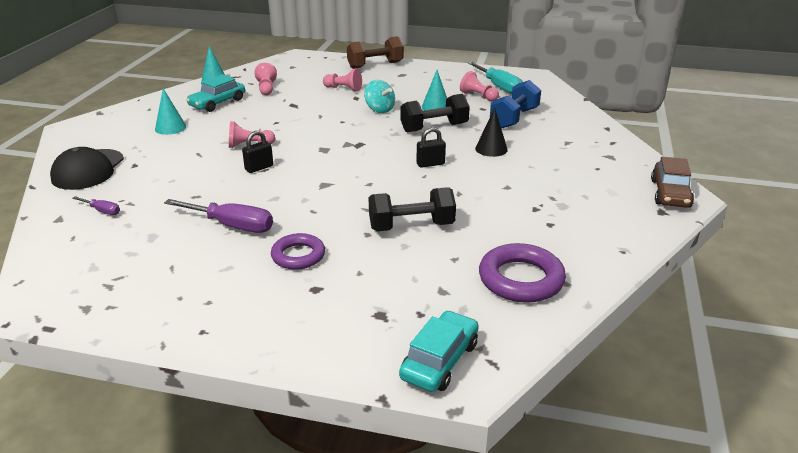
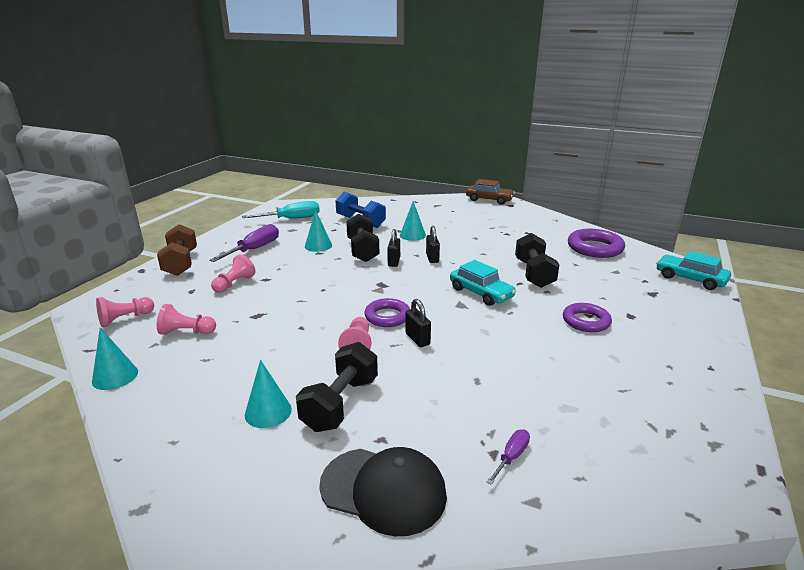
camera: 80 degrees left, 5 degrees down
(174, 148) = (340, 404): none -> black dumbbell
(217, 103) = (205, 371): turquoise car -> turquoise car (481, 293)
(232, 226) = (540, 355): purple screwdriver -> purple screwdriver (254, 249)
(296, 152) = (387, 316): none -> purple ring
(379, 109) = (306, 269): turquoise spinning top -> none
(412, 145) = (394, 262): none -> black padlock
(478, 96) = (307, 228): pink pawn -> pink pawn (125, 319)
(491, 149) = (412, 235): black cone -> turquoise cone

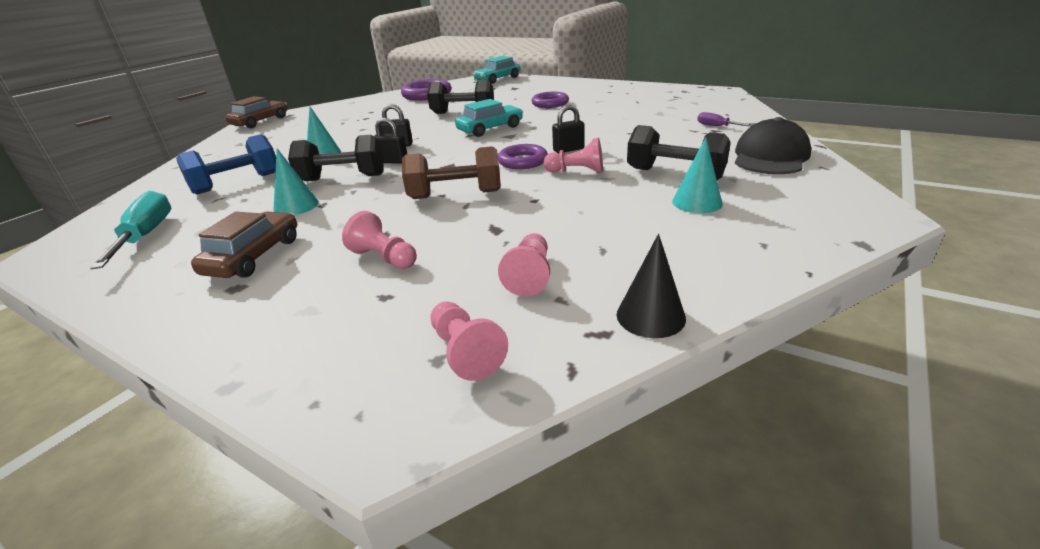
camera: 80 degrees left, 5 degrees up
(115, 376) = (650, 316): turquoise cone -> black cone
(181, 263) = (241, 332): brown dumbbell -> brown dumbbell (455, 195)
(254, 249) = (254, 256): purple screwdriver -> brown car

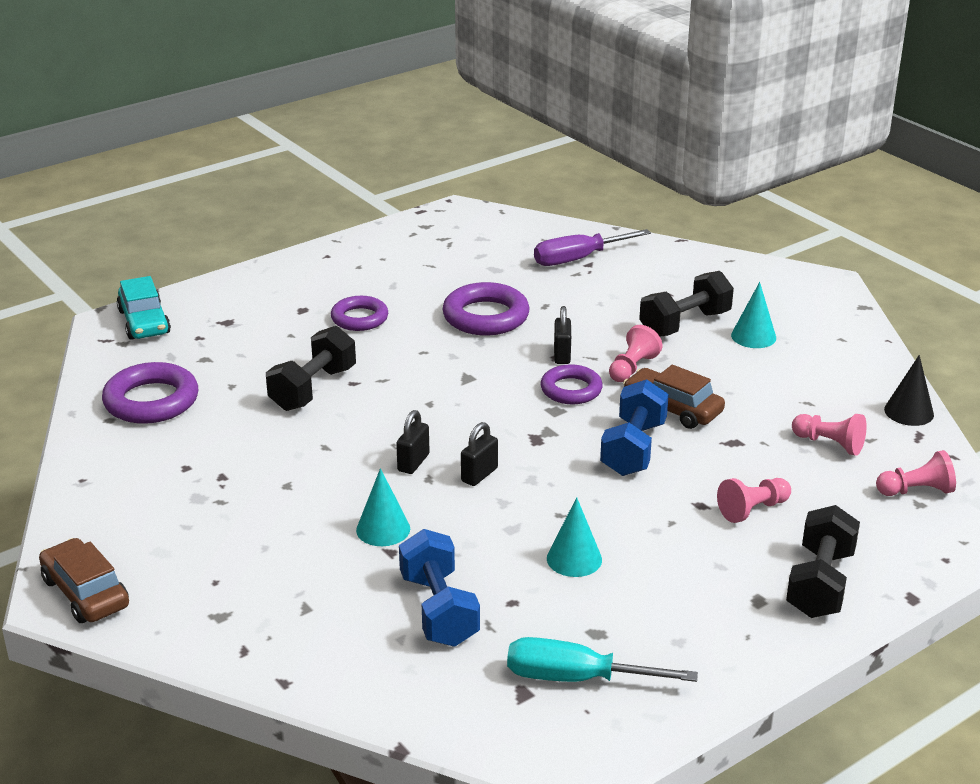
camera: 70 degrees left, 0 degrees up
(254, 256) = (696, 589): brown car -> brown car (672, 408)
(343, 178) = (506, 518): black dumbbell -> black dumbbell (820, 584)
(455, 195) = (633, 449): brown dumbbell -> blue dumbbell
(490, 129) = (422, 384): turquoise car -> none
(592, 123) = (486, 316): none -> purple ring
(716, 126) = (578, 259): purple screwdriver -> purple screwdriver, size x1.96
(770, 156) = (686, 269): black cap -> none

